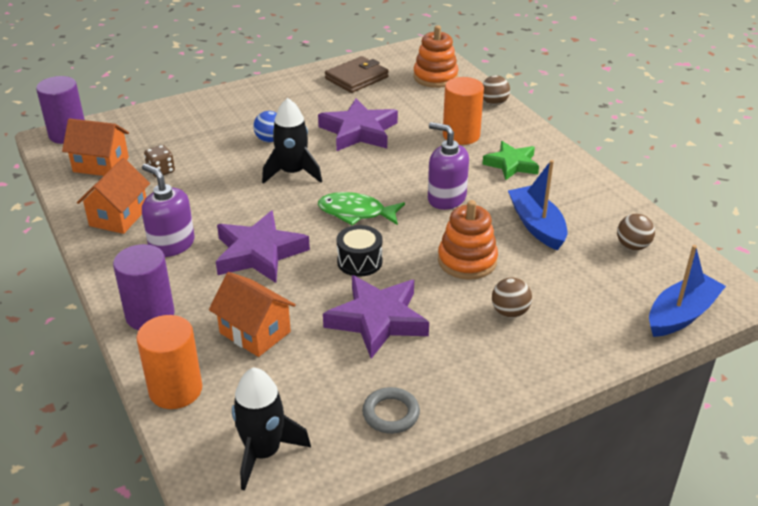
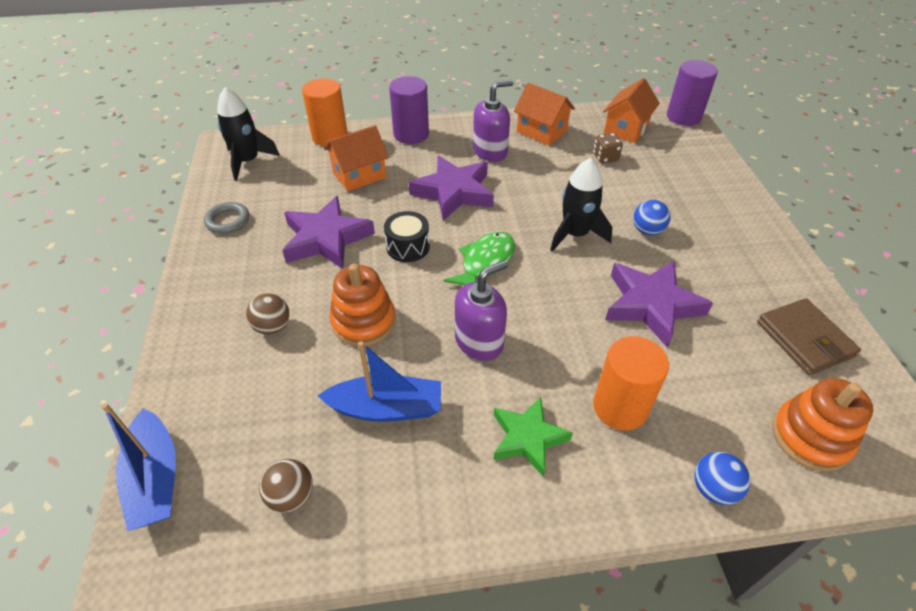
camera: 110 degrees right, 10 degrees up
(494, 103) = (713, 489): brown ball -> blue ball

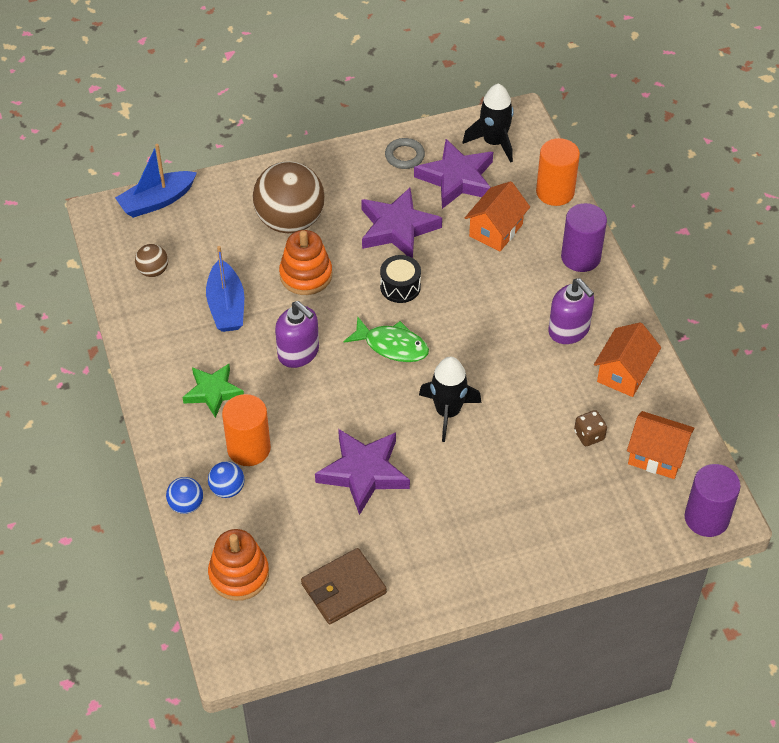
camera: 80 degrees right, 5 degrees up
(272, 327) = (290, 221): brown ball -> brown ball, size x2.20
(359, 175) = (495, 230): orange house -> orange house turned 75 degrees clockwise
(454, 192) = (488, 308): purple star -> purple star (457, 179)
(647, 231) = (468, 472): blue ball -> blue ball (227, 489)

